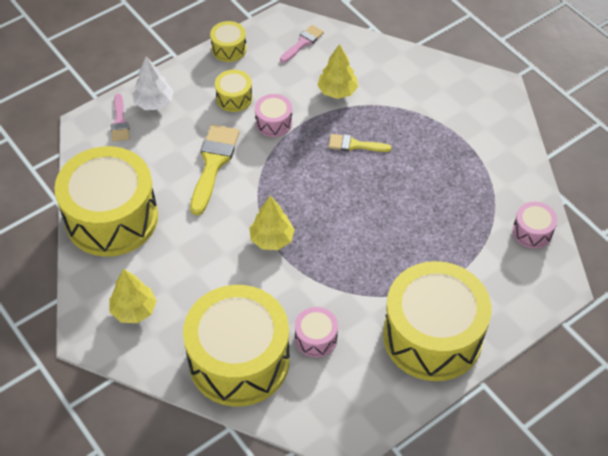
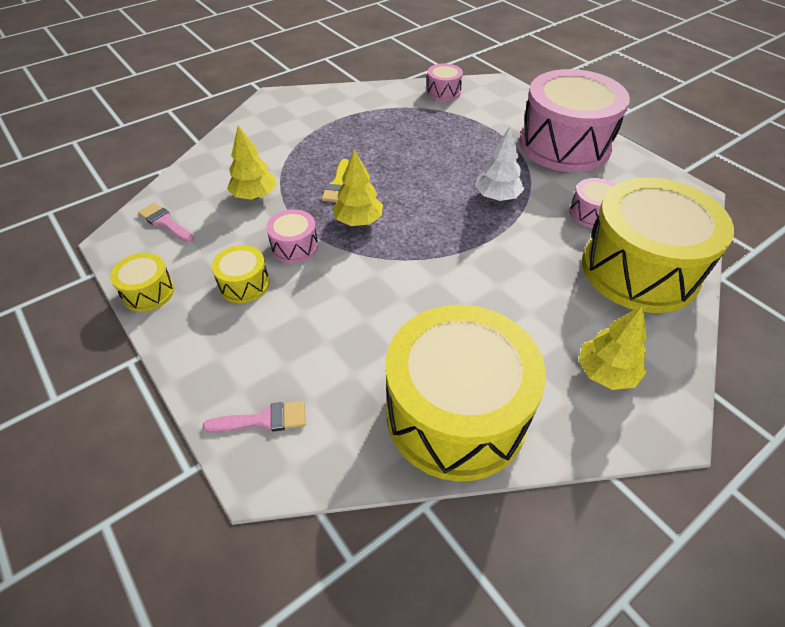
camera: 90 degrees left, 5 degrees down
(154, 103) = (233, 375): white tree -> white tree (497, 197)
(213, 163) = (357, 301): yellow brush -> none
(272, 239) = (472, 246): yellow tree -> yellow tree (358, 221)
(432, 336) = (564, 145): yellow drum -> pink drum

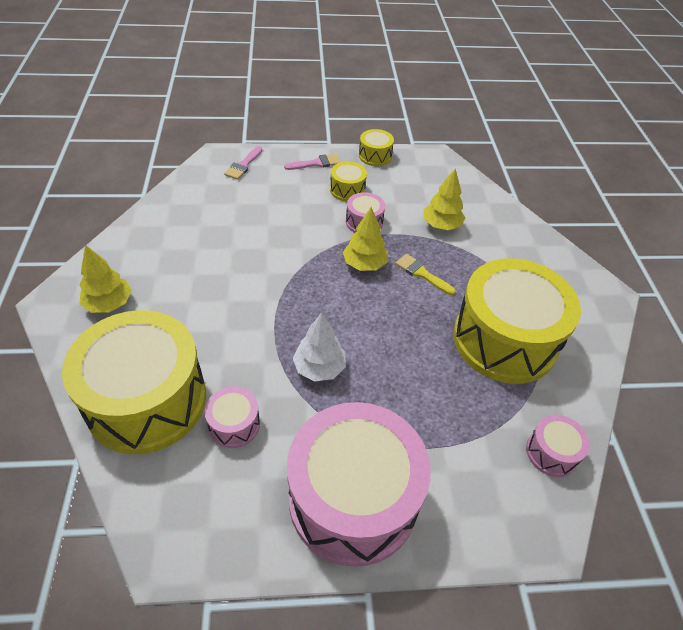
camera: 120 degrees right, 0 degrees up
(164, 222) = (441, 178): pink brush -> pink brush (316, 163)
(456, 414) = (167, 226): yellow drum -> yellow drum (504, 340)

